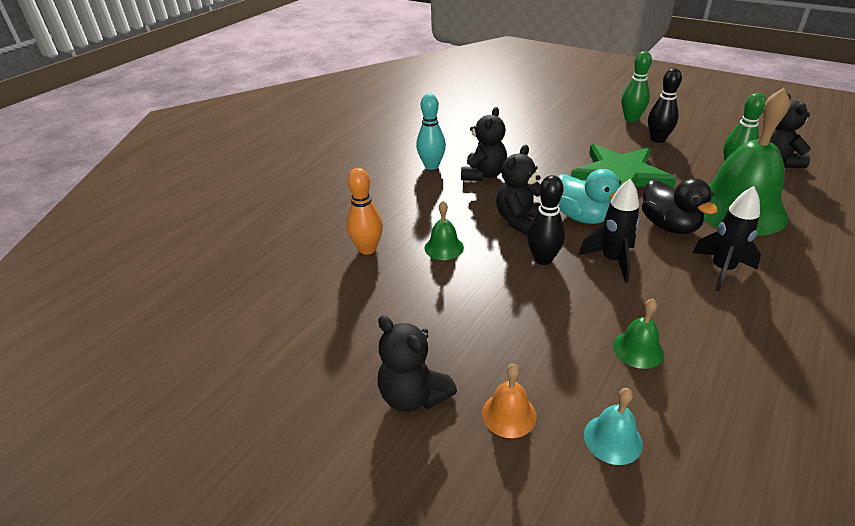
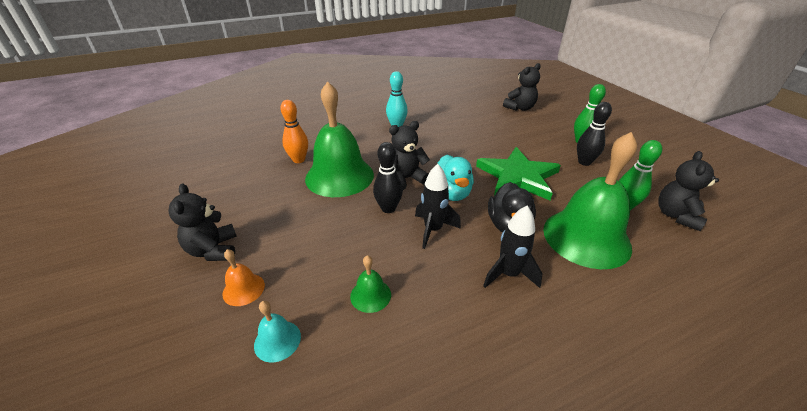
camera: 30 degrees right, 0 degrees up
(444, 247) = (339, 176): green bell -> green bell, size x2.37
(483, 175) = (421, 142): black teddy bear -> black teddy bear (520, 108)

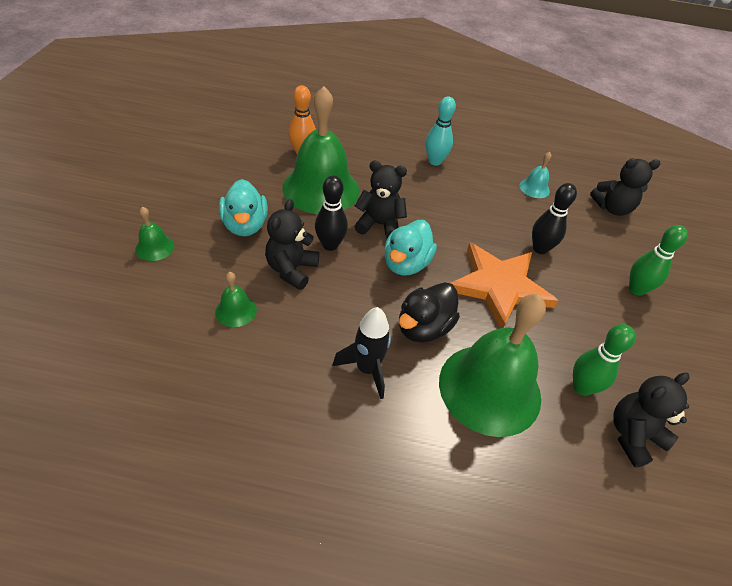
camera: 30 degrees right, 10 degrees up
(213, 250) = (162, 202): black teddy bear -> black teddy bear (291, 270)
(243, 289) = (155, 247): orange bell -> green bell
(277, 340) = (141, 300): turquoise bell -> turquoise bell (534, 188)
(308, 229) = (245, 225): none -> turquoise duck
(433, 230) = (347, 288): black rocket -> none
(518, 176) = (499, 286): green star -> orange star
(584, 162) = (603, 315): black bowling pin -> black bowling pin (540, 249)

